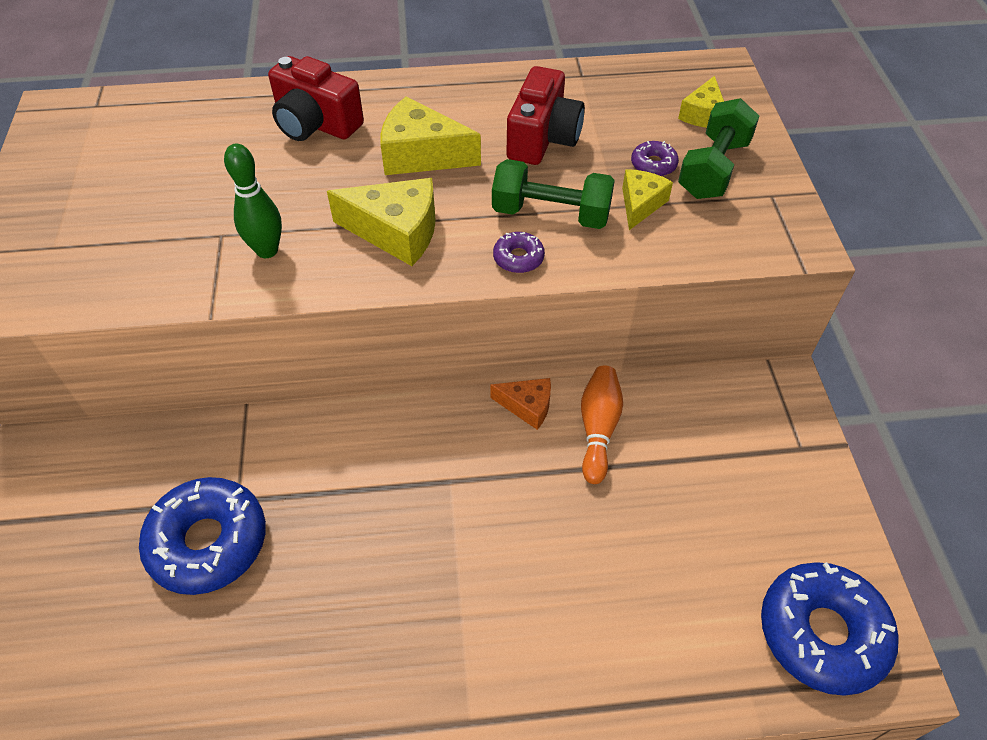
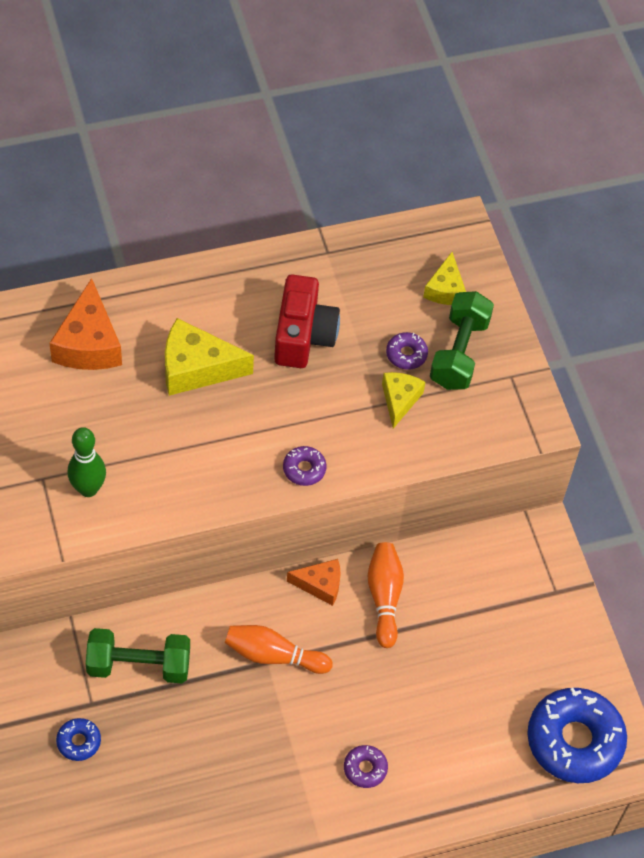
camera: 15 degrees left, 5 degrees up
(208, 542) = (79, 742): blue donut -> blue donut, size x0.44
(316, 124) = (88, 343): red camera -> orange cheese
(396, 232) = (194, 456): yellow cheese -> none
(459, 475) = (273, 655): none -> orange bowling pin
(545, 628) = (365, 769): none -> purple donut
(551, 214) = (324, 420): green dumbbell -> green dumbbell (139, 665)

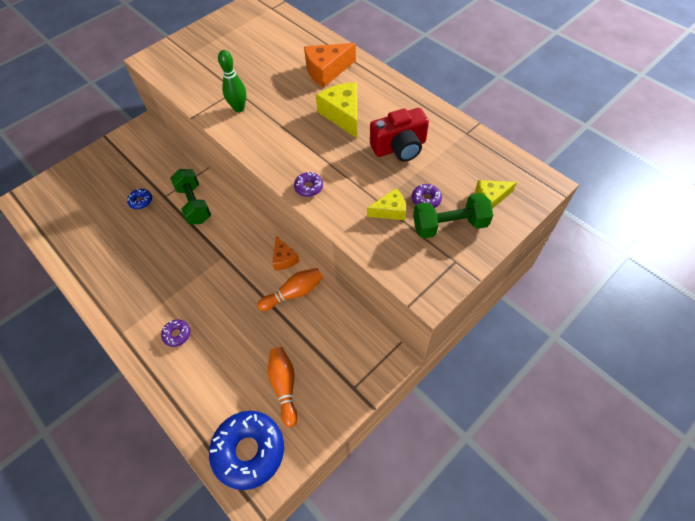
camera: 70 degrees right, 0 degrees up
(273, 655) = (228, 257): orange bowling pin -> orange bowling pin (284, 386)

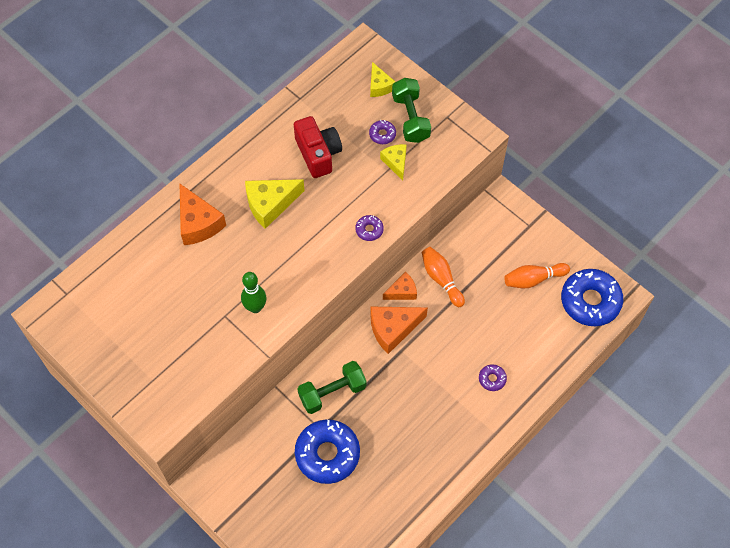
camera: 95 degrees left, 5 degrees up
(141, 201) = (327, 454): blue donut -> blue donut, size x2.26
(246, 250) = (393, 329): none -> orange cheese

